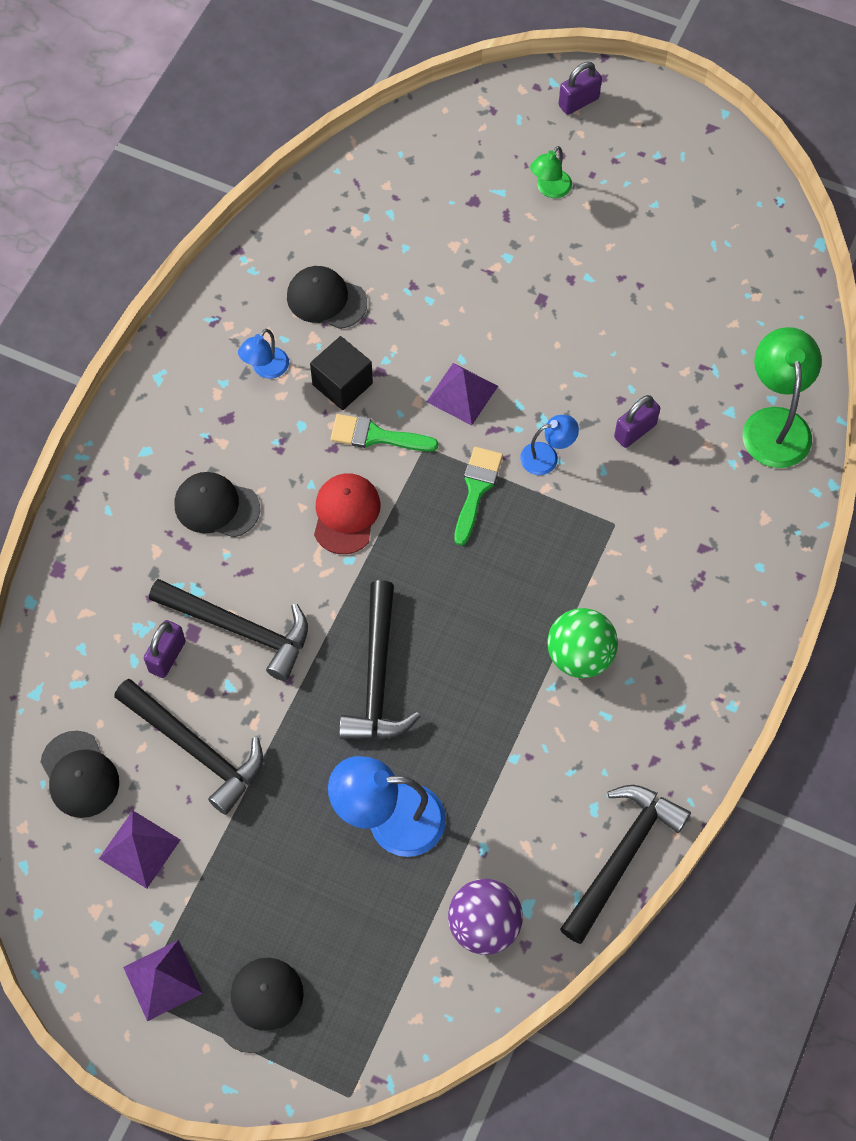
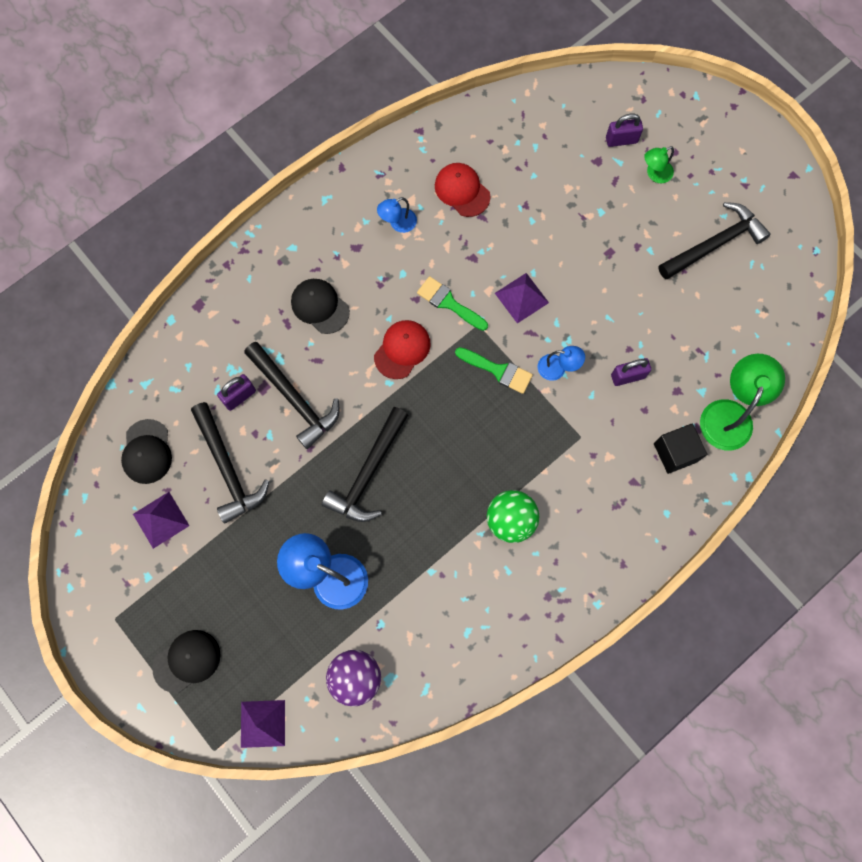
camera: 25 degrees right, 10 degrees up
(163, 980) = (134, 614): purple pyramid -> purple pyramid (263, 723)
(326, 299) = (462, 191): black cap -> red cap
(342, 384) = (444, 256): black cube -> black cube (675, 452)
(476, 489) = (498, 371): green brush -> green brush turned 75 degrees clockwise
(578, 102) = (707, 117): purple padlock -> purple padlock (621, 140)
(622, 857) = (470, 674): black hammer -> black hammer (715, 244)

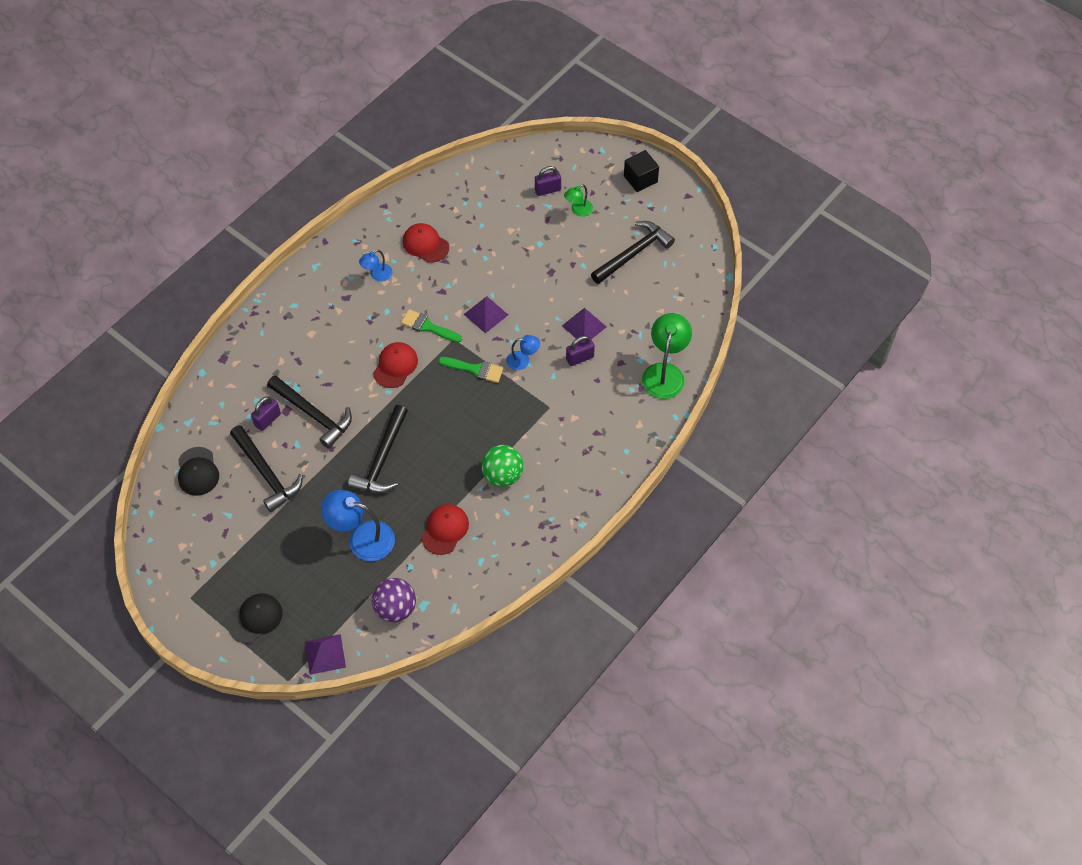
camera: 10 degrees left, 15 degrees down
(161, 520) = (217, 519): purple pyramid -> purple pyramid (584, 326)
(320, 306) = (323, 344): black cap -> none
(430, 582) = (445, 529): none -> red cap
(675, 452) = (626, 406): black cube -> black cube (640, 179)

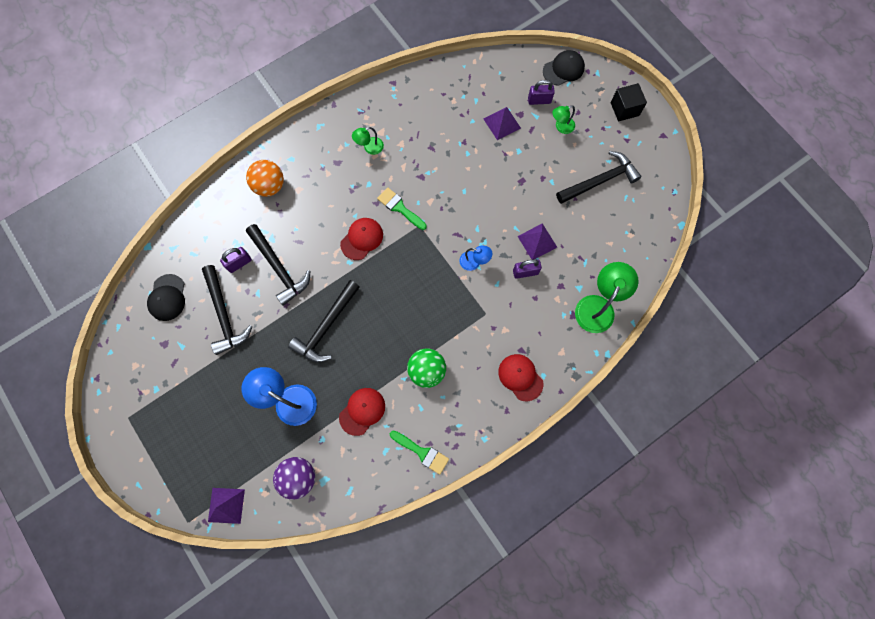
camera: 15 degrees right, 15 degrees up
(255, 618) = (176, 453): black cap -> black cap (563, 69)
(278, 337) = (270, 186): none -> orange ball
(377, 275) = (369, 147): blue lamp -> green lamp
(425, 244) = (419, 128): red cap -> red cap (520, 377)
(475, 369) = (430, 260): green brush -> green brush (422, 452)
(486, 314) = (453, 208): purple pyramid -> purple pyramid (502, 123)

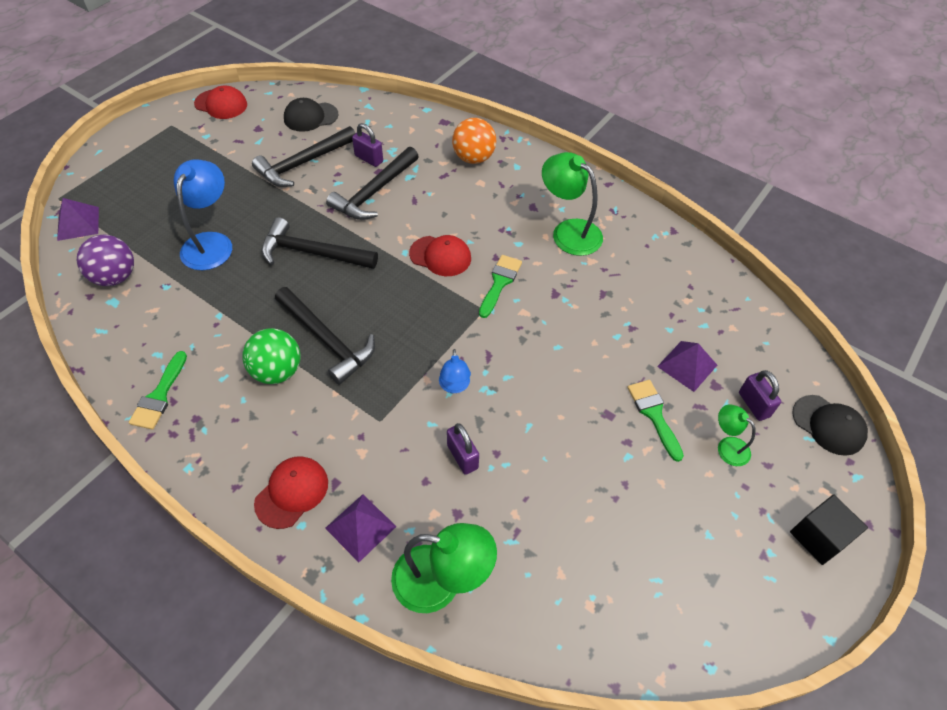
camera: 70 degrees right, 20 degrees down
(362, 411) = (208, 316): red cap -> red cap (221, 104)
(369, 147) = (569, 231): green lamp -> green lamp, size x1.86
(529, 156) = (654, 414): none -> green brush
(537, 241) = (518, 461): purple pyramid -> purple pyramid (360, 527)
(600, 181) = (665, 529): black hammer -> black hammer (327, 340)

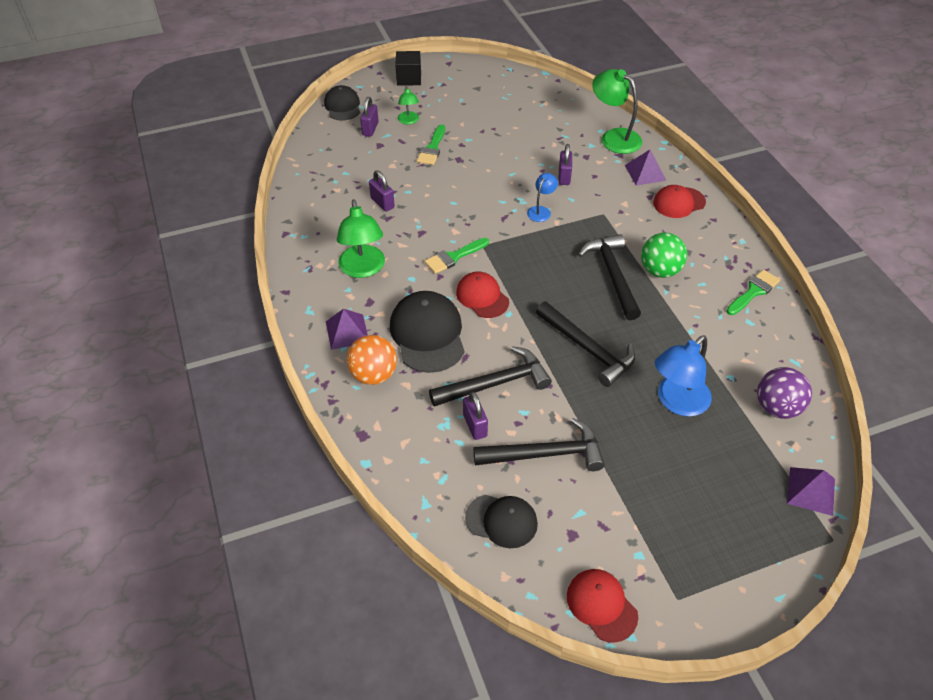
camera: 145 degrees left, 5 degrees down
(460, 204) = (427, 334): none -> black cap
(626, 307) = (382, 203): none -> purple padlock
(687, 366) = (384, 159): purple pyramid -> purple pyramid (347, 331)

